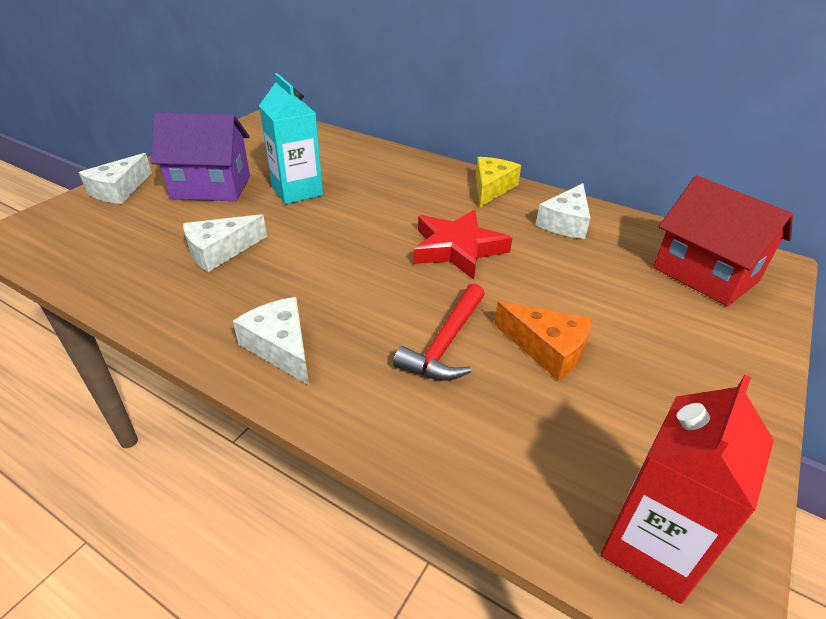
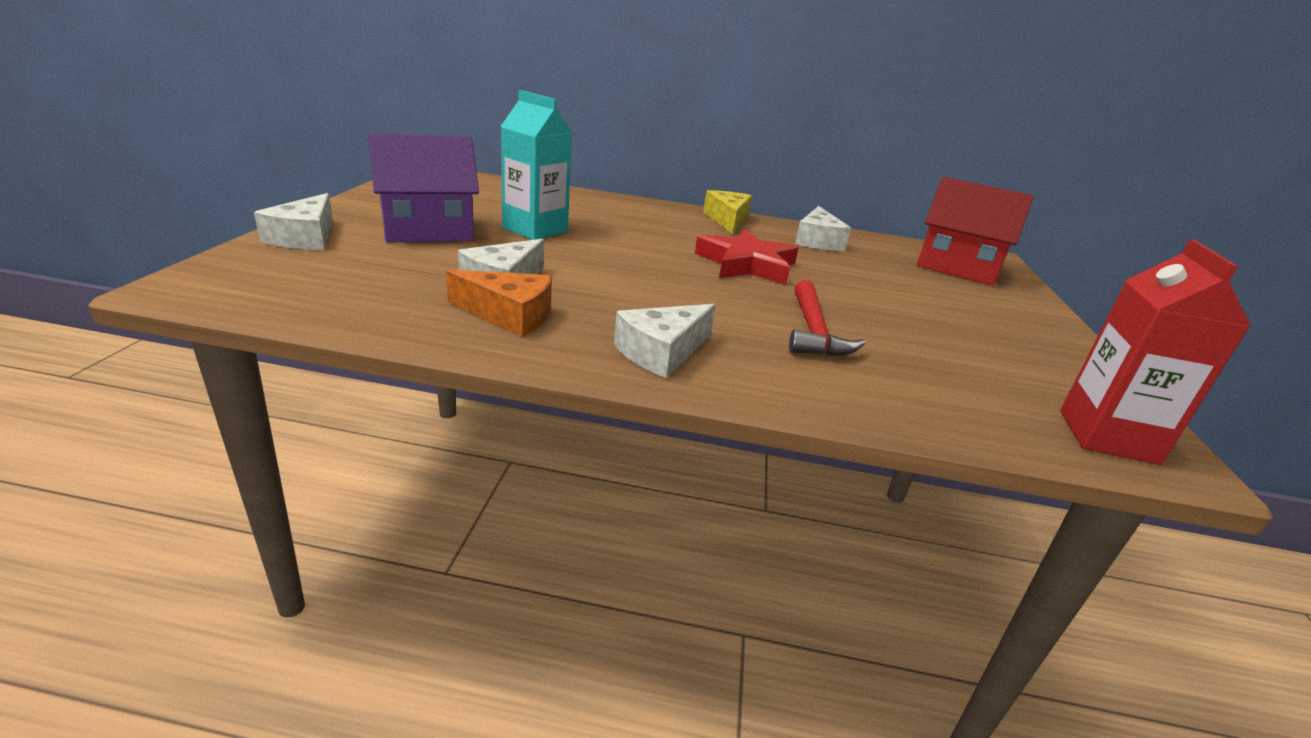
camera: 25 degrees left, 10 degrees down
(280, 347) = (662, 352): white cheese -> white cheese turned 75 degrees counterclockwise
(547, 349) = (898, 325): orange cheese -> orange cheese (509, 315)

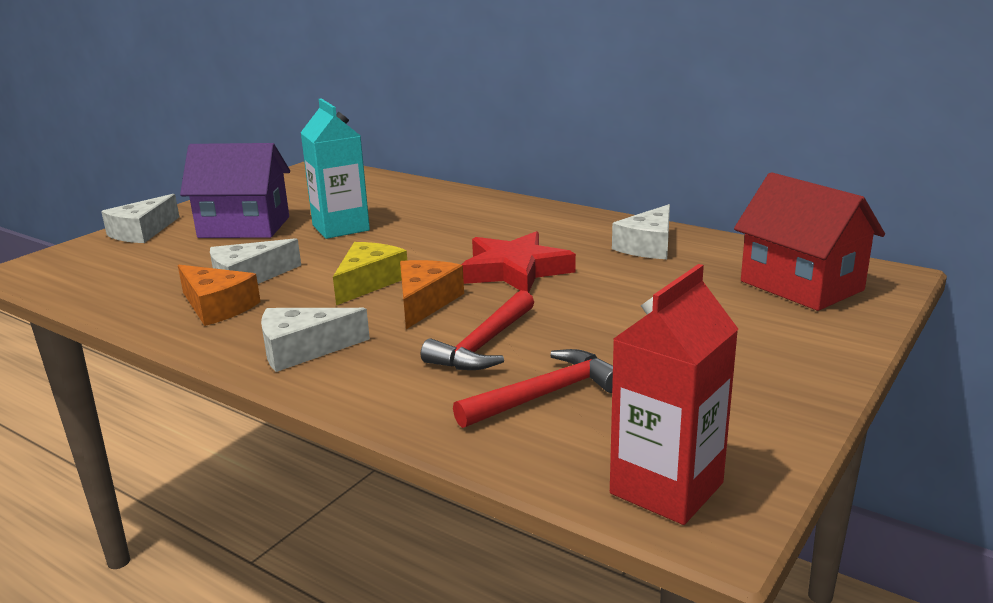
camera: 30 degrees right, 5 degrees down
(711, 297) = (425, 302): none -> orange cheese
(727, 220) = (567, 219): yellow cheese -> yellow cheese (368, 282)
(921, 370) = (546, 394): none -> red hammer

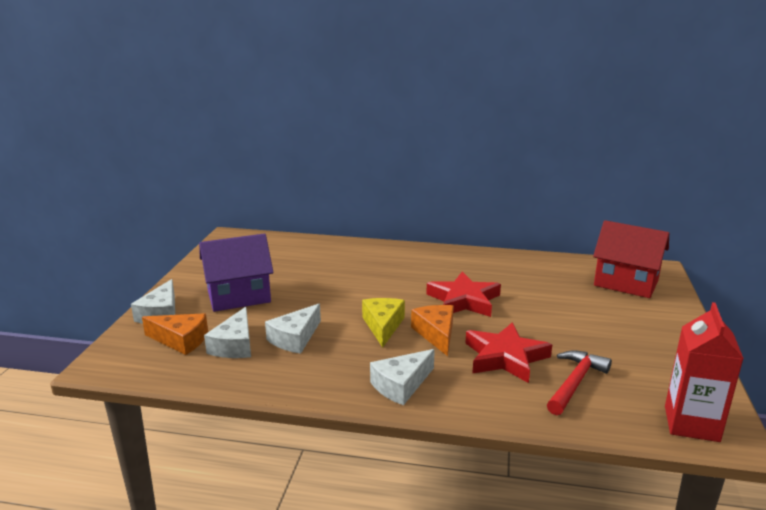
camera: 25 degrees left, 0 degrees up
(217, 307) = (302, 365): orange cheese -> orange cheese (181, 340)
(341, 228) = (311, 286): turquoise carton -> none
(483, 345) = (505, 357): red hammer -> red star
(648, 246) = (520, 269): white cheese -> white cheese (235, 345)

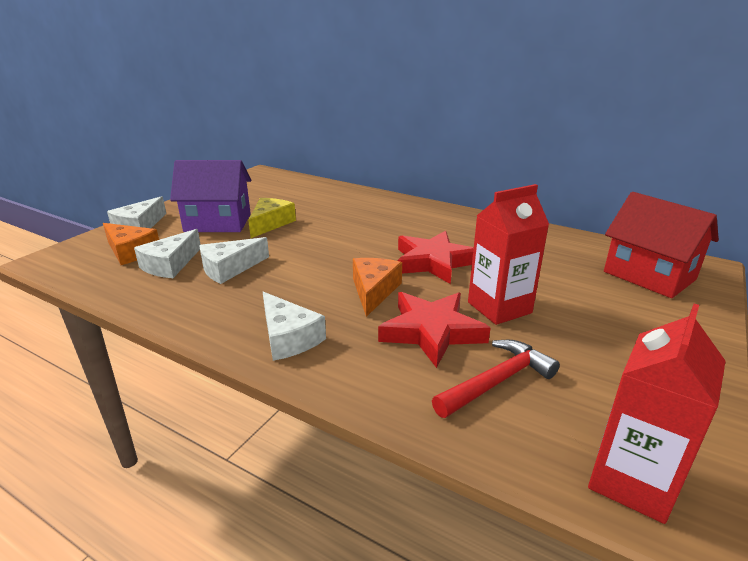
camera: 20 degrees right, 5 degrees up
(383, 326) = (325, 272): yellow cheese -> yellow cheese (270, 223)
(401, 385) = (288, 337): white cheese -> white cheese turned 105 degrees counterclockwise
(540, 329) = (499, 307): none -> red carton

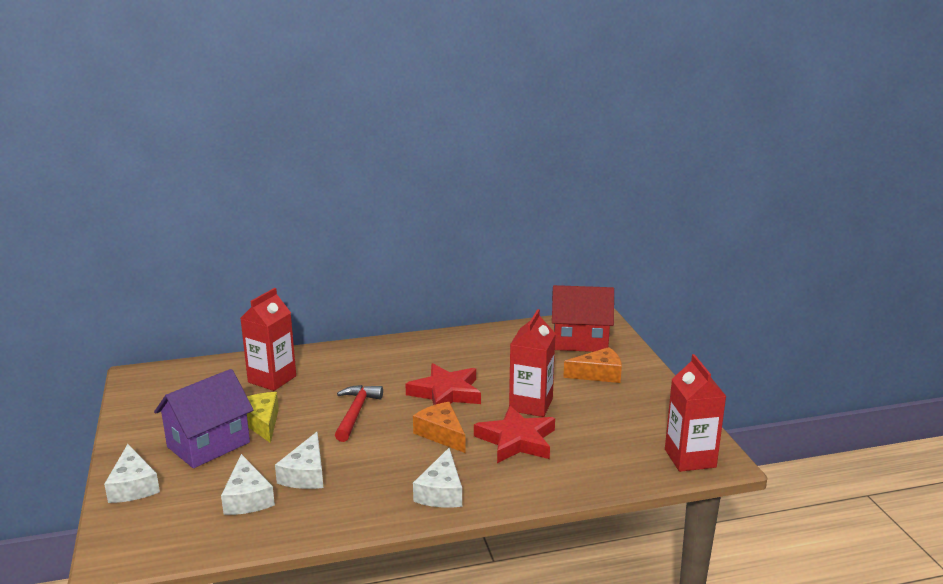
camera: 45 degrees left, 5 degrees down
(131, 251) = (182, 508): orange cheese -> orange cheese (598, 374)
(288, 337) = (441, 492): white cheese -> white cheese turned 90 degrees clockwise
(326, 202) = (272, 379): none -> red carton
(497, 381) = (586, 448): red hammer -> red hammer (356, 412)

